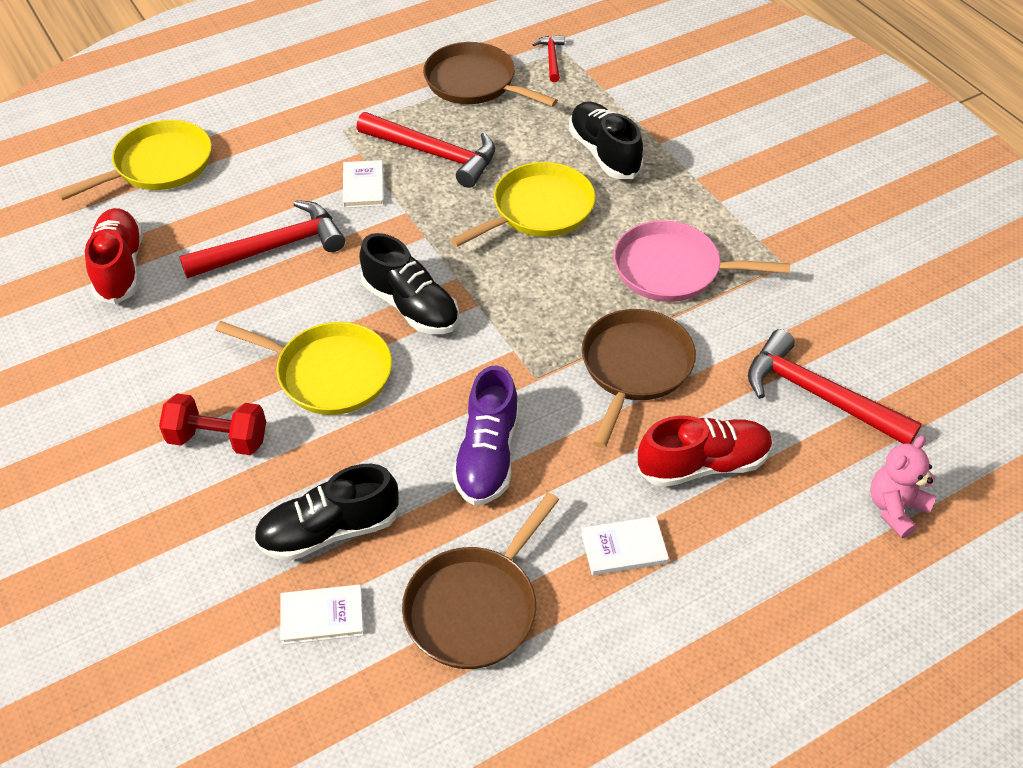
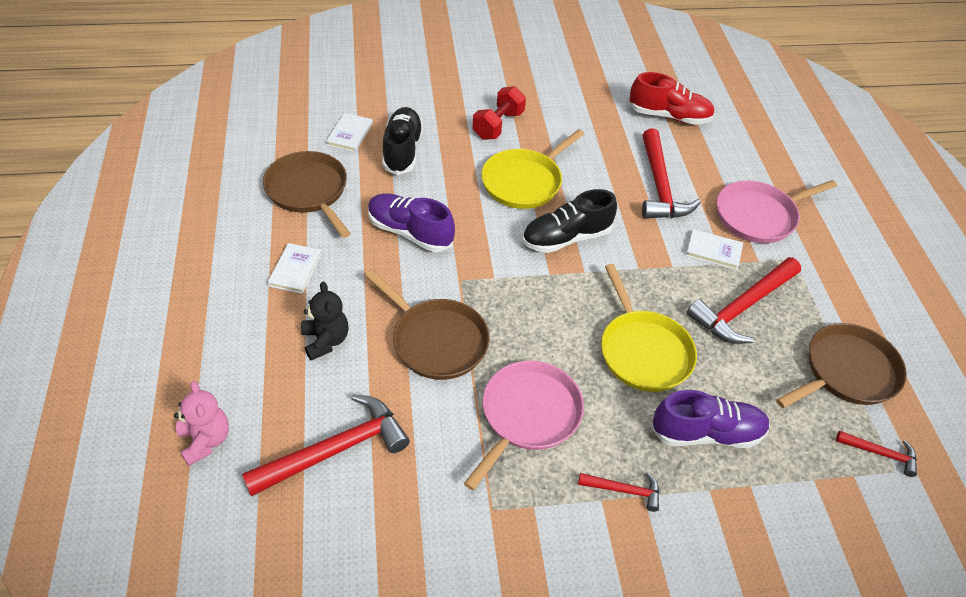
camera: 110 degrees right, 0 degrees up
(159, 165) = (774, 152): yellow pan -> none
(285, 162) = (758, 216): none -> pink pan
(604, 153) = (706, 433): black shoe -> purple shoe
(700, 190) = (624, 490): none -> red hammer
(703, 464) = (326, 340): red shoe -> black teddy bear

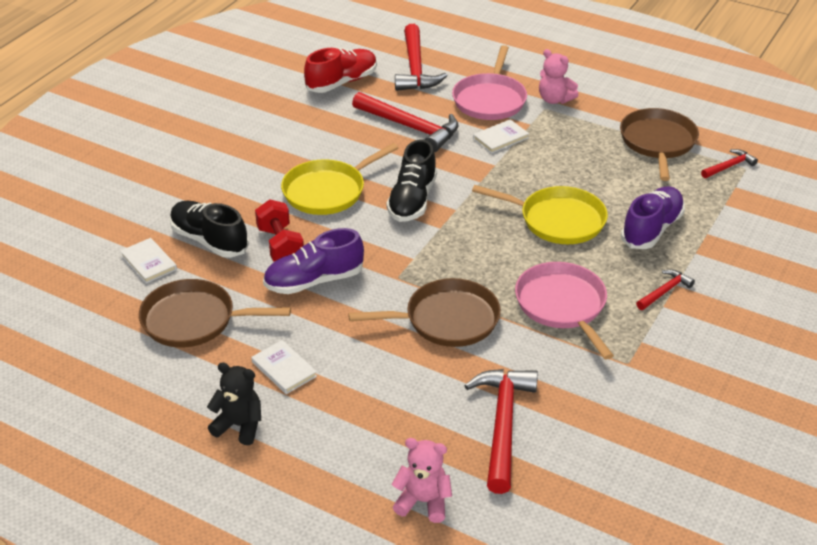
camera: 50 degrees left, 10 degrees down
(326, 340) = (384, 383): black teddy bear -> black teddy bear (239, 426)
(498, 125) = (244, 172): red dumbbell -> red dumbbell (280, 246)
(524, 182) = (327, 191): yellow pan -> yellow pan turned 60 degrees clockwise
(742, 307) = (564, 154): red hammer -> red hammer (415, 68)
(815, 259) = (554, 99): none -> pink teddy bear

